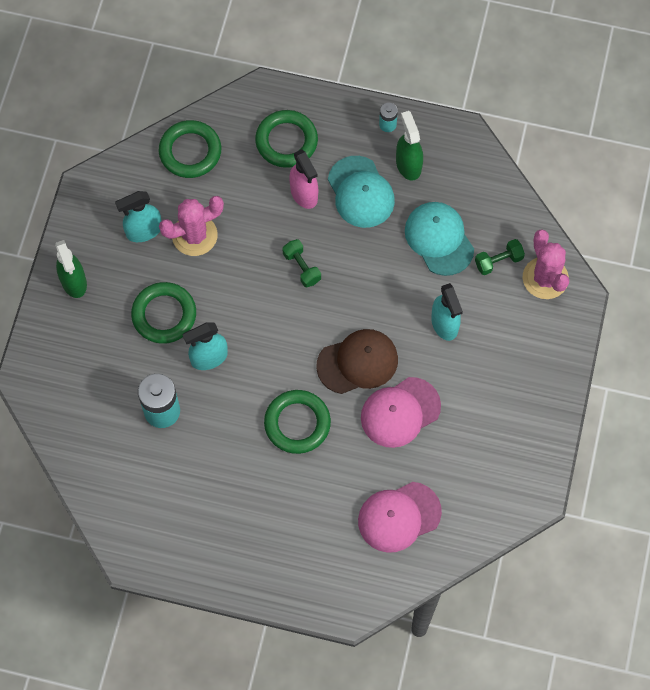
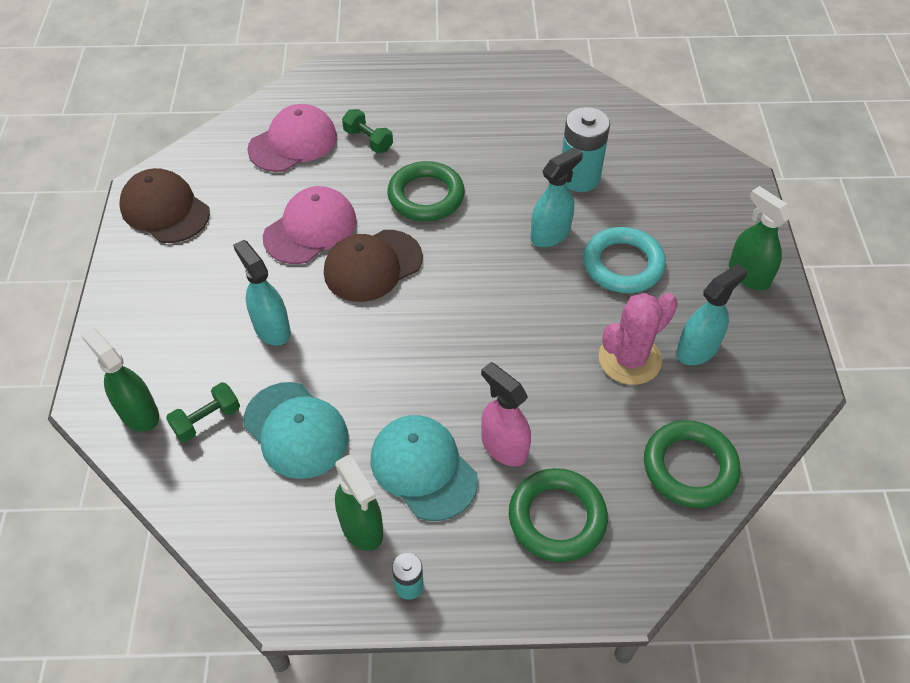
camera: 165 degrees right, 15 degrees down
(164, 315) = (623, 264): green ring -> turquoise ring
(301, 267) = (475, 352): green dumbbell -> green dumbbell (368, 140)
(518, 464) = (165, 210): none -> brown cap
(545, 278) = (138, 413): pink cactus -> green spray bottle

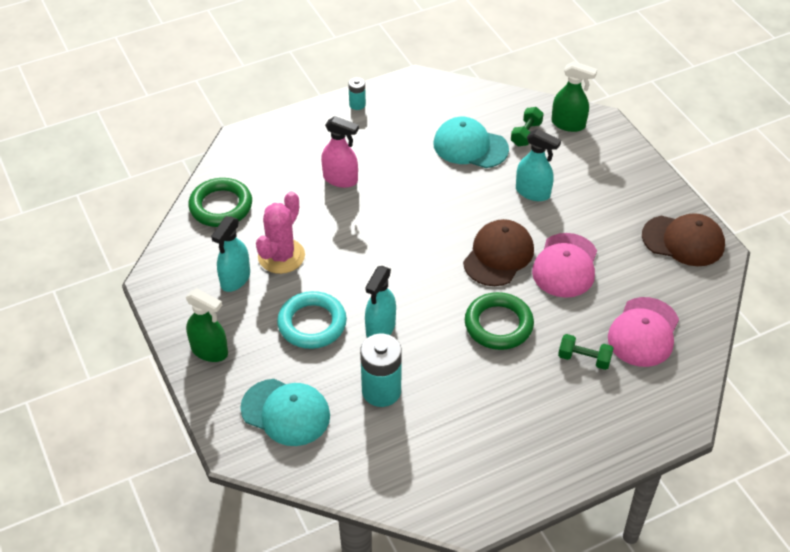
camera: 155 degrees right, 5 degrees down
(362, 527) = (398, 118): green spray bottle -> none
(423, 468) = (382, 153): turquoise cap -> turquoise cap (286, 412)
(557, 518) = (292, 156): green ring -> none

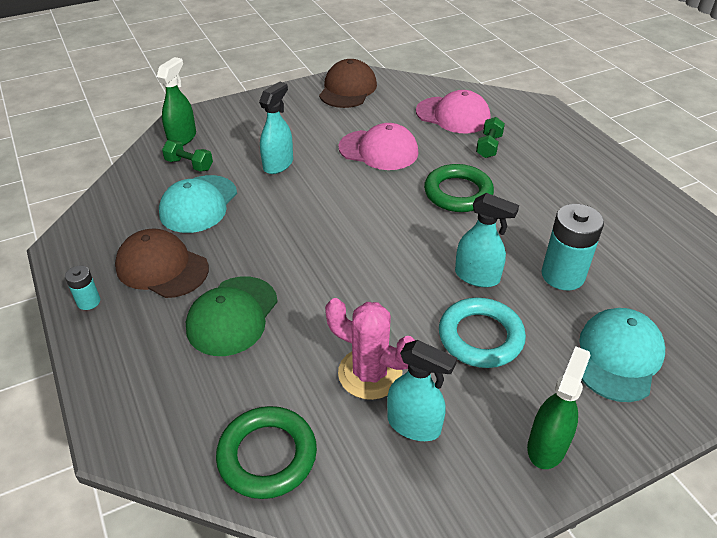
camera: 90 degrees left, 5 degrees down
(340, 179) = (232, 316): pink spray bottle -> green cap
(498, 255) = (366, 190): brown cap -> brown cap (162, 267)

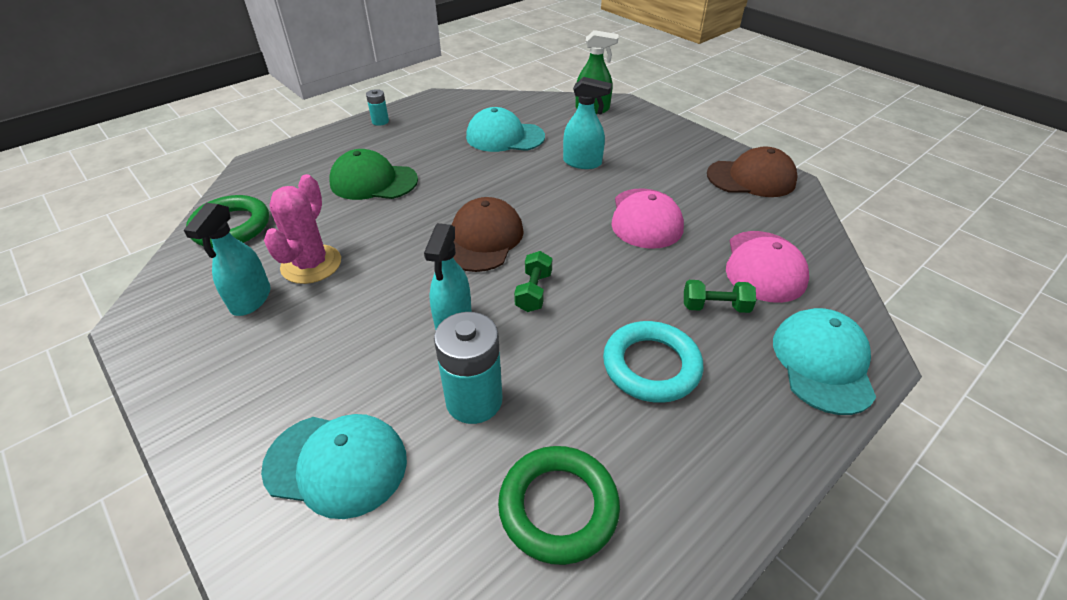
camera: 75 degrees right, 0 degrees up
(162, 267) = (422, 139): brown cap -> brown cap (483, 239)
(189, 165) = (556, 121): green dumbbell -> green dumbbell (534, 291)
(458, 193) = (598, 289): green ring -> green ring (558, 507)
(480, 337) = (361, 333): turquoise ring -> turquoise ring (651, 366)
(545, 123) = (822, 363): none -> turquoise cap
(547, 446) = (213, 398): green spray bottle -> none

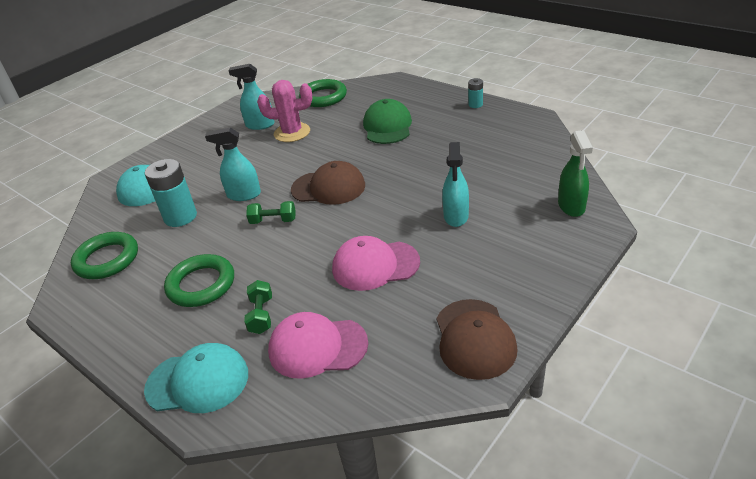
camera: 85 degrees right, 5 degrees down
(505, 137) = (481, 166): turquoise cap -> none
(651, 366) = (201, 285): turquoise ring -> green ring

